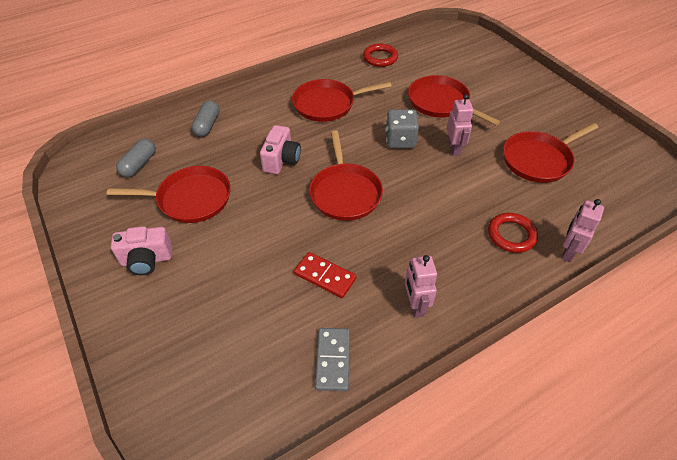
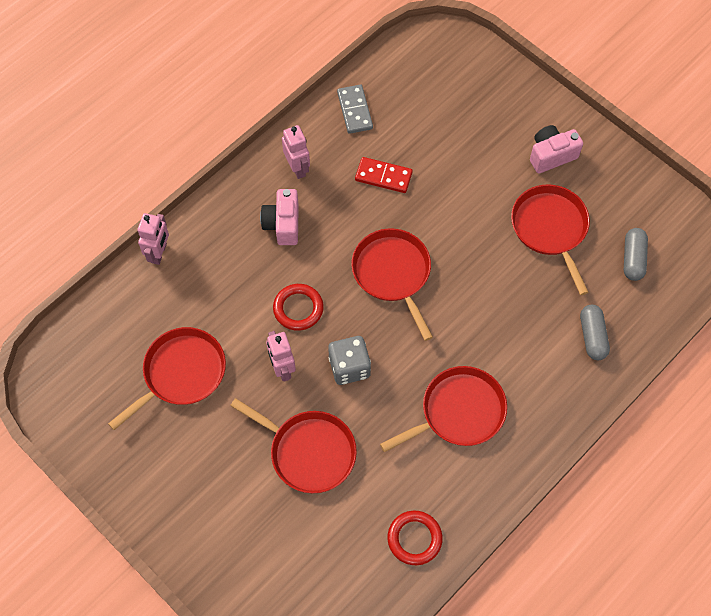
camera: 165 degrees right, 15 degrees up
(190, 199) = (550, 228): red pan -> red pan turned 90 degrees clockwise
(281, 160) = (478, 302): pink camera -> pink camera (283, 224)
(511, 235) = (214, 260): red ring -> red ring (298, 309)

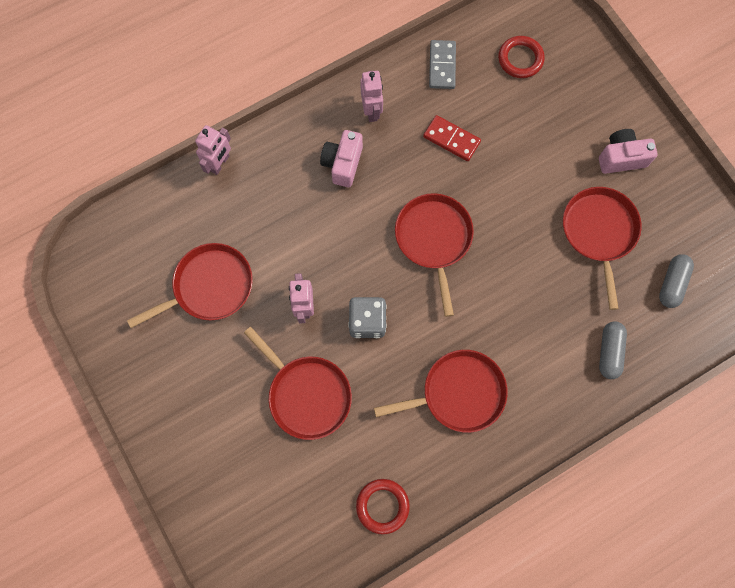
camera: 15 degrees right, 10 degrees up
(298, 309) = (335, 251): red ring -> red ring (520, 59)

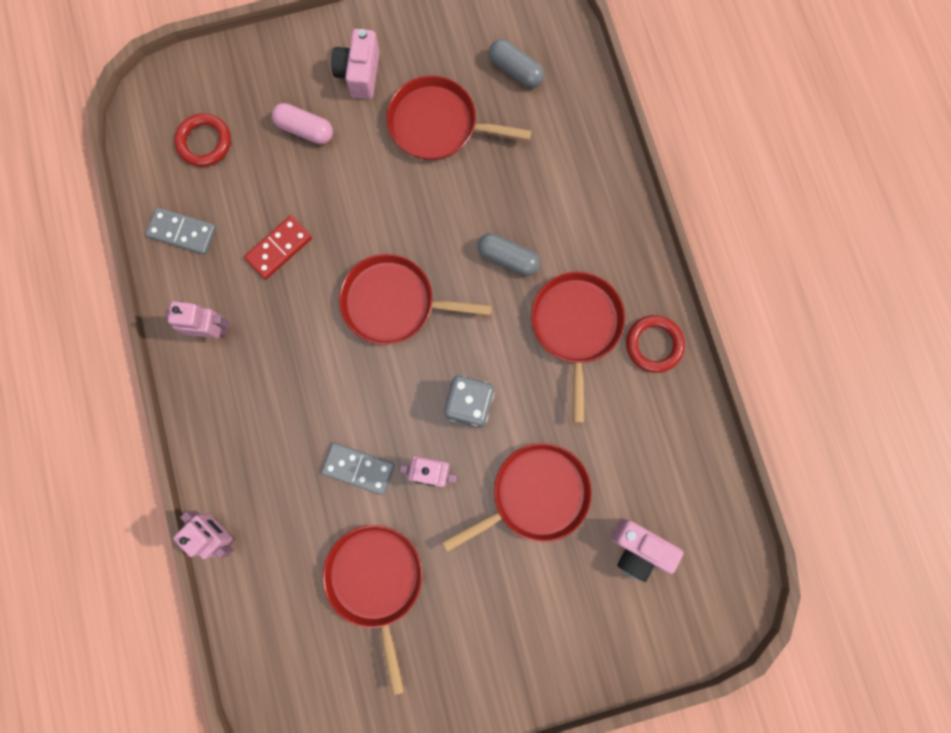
camera: 75 degrees left, 5 degrees up
(292, 249) = (358, 468): none -> grey domino
(343, 164) = (269, 382): pink camera -> pink camera (638, 549)
(382, 506) = (677, 442): red ring -> red ring (653, 344)
(557, 130) = (305, 130): none -> pink capsule
(609, 352) = (571, 157): grey capsule -> grey capsule (508, 258)

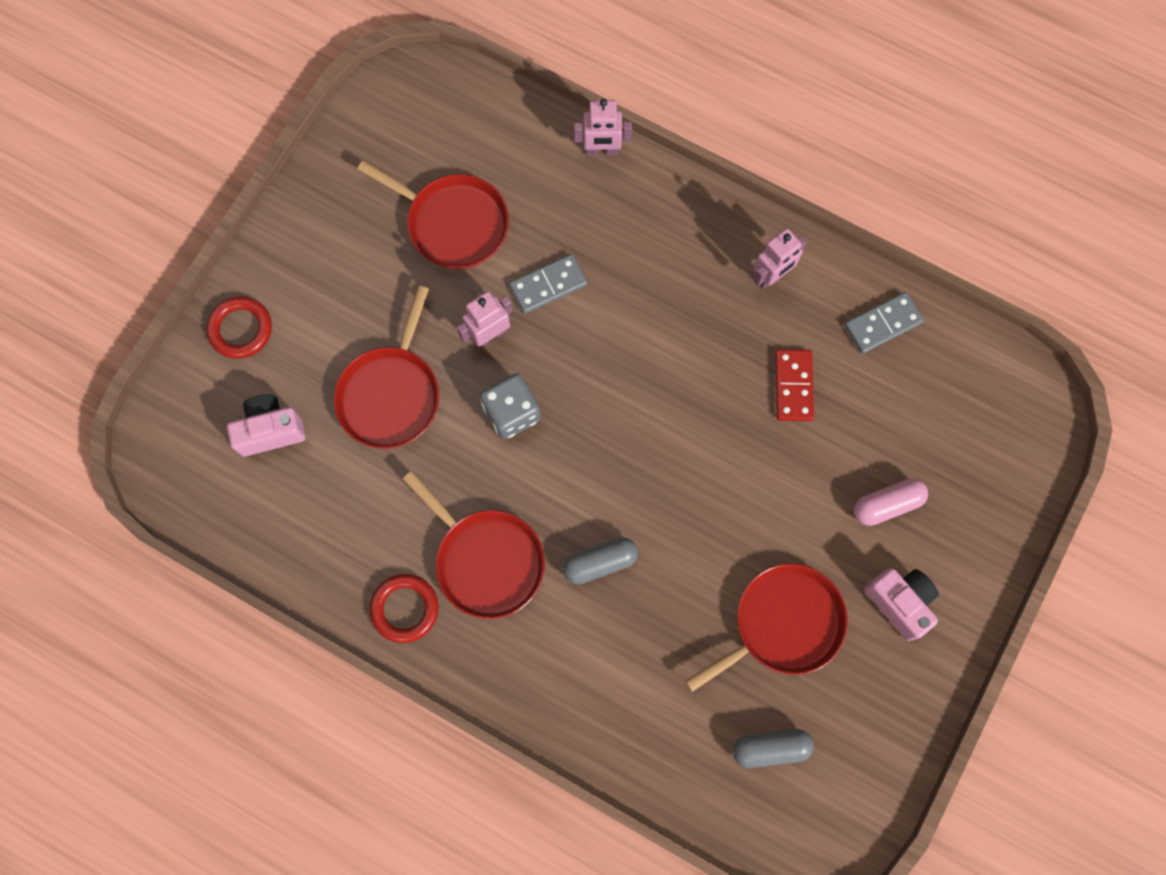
camera: 135 degrees right, 5 degrees down
(204, 142) = (953, 411): red ring -> red ring (241, 329)
(393, 303) = (655, 433): red pan -> none

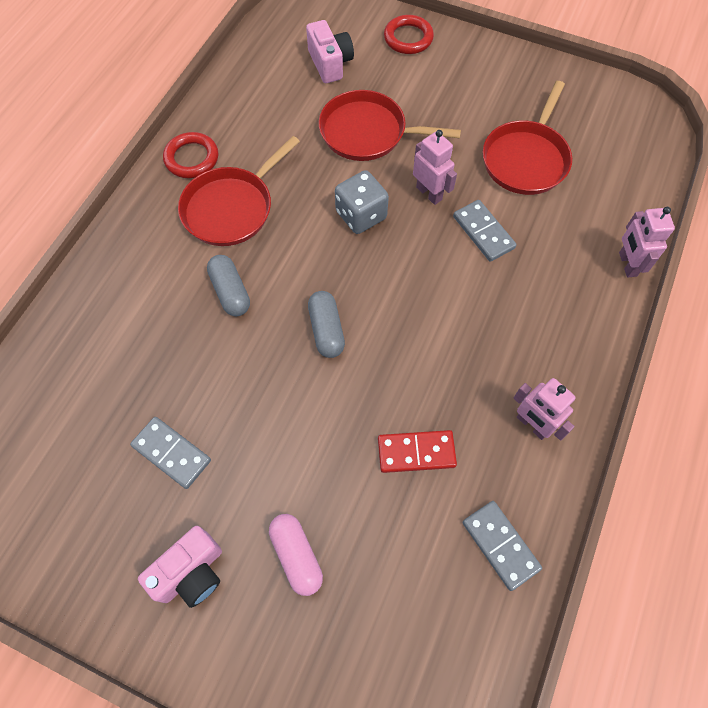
camera: 85 degrees right, 10 degrees down
(770, 748) = (53, 447): grey capsule -> grey capsule (326, 330)
(783, 624) = (172, 453): red pan -> grey domino

